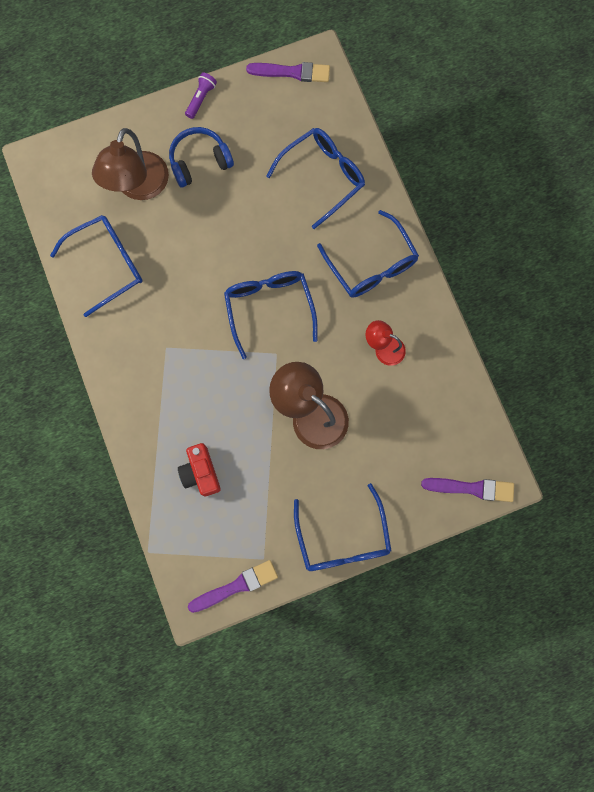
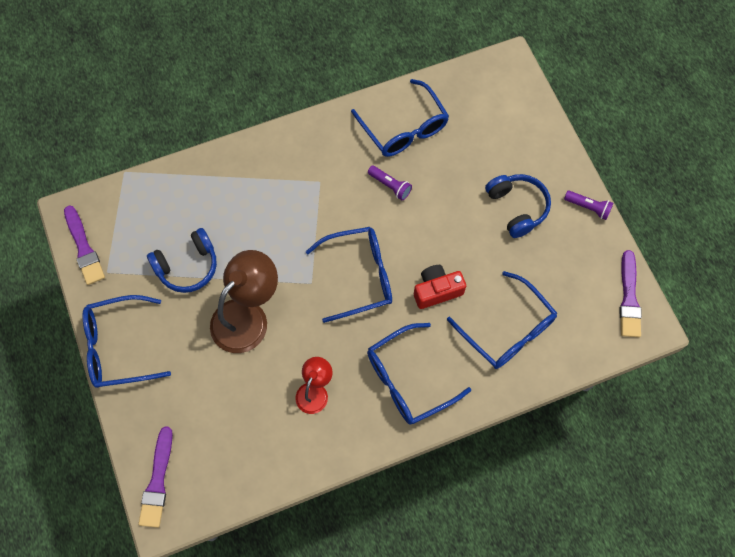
camera: 90 degrees right, 10 degrees down
(138, 187) = (486, 152): brown lamp -> none
(172, 278) = (390, 186): none -> purple flashlight
(200, 472) = (195, 215): red camera -> red camera (437, 290)
(257, 476) = (187, 266): none -> blue headphones

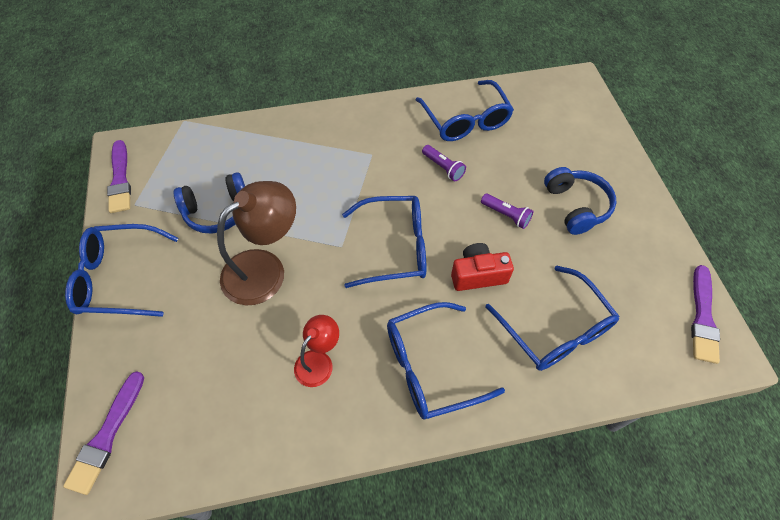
camera: 10 degrees right, 10 degrees down
(588, 207) = (655, 217): purple flashlight -> purple flashlight (506, 215)

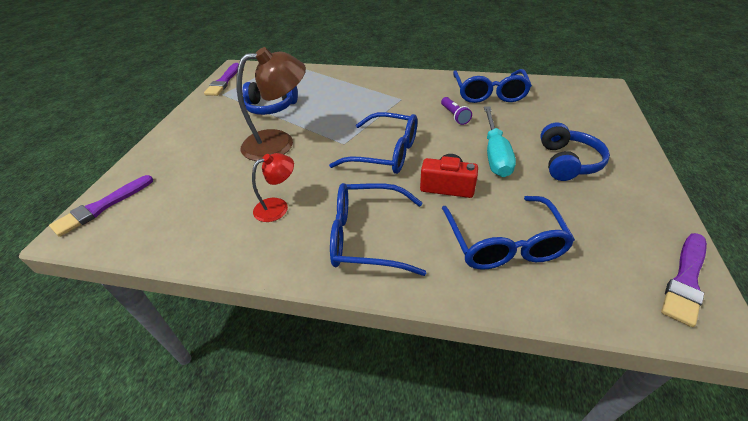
camera: 25 degrees right, 15 degrees down
(118, 278) = (182, 126): blue glasses -> none
(506, 215) = (495, 154): purple flashlight -> turquoise screwdriver

